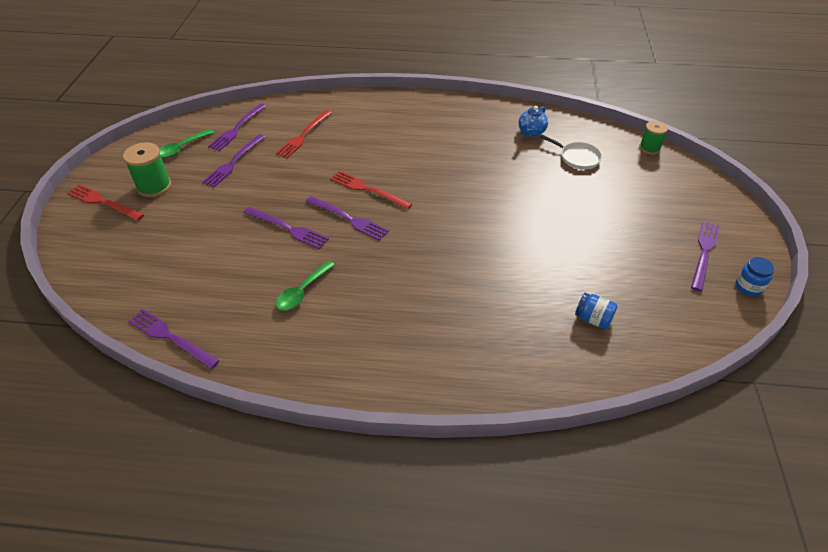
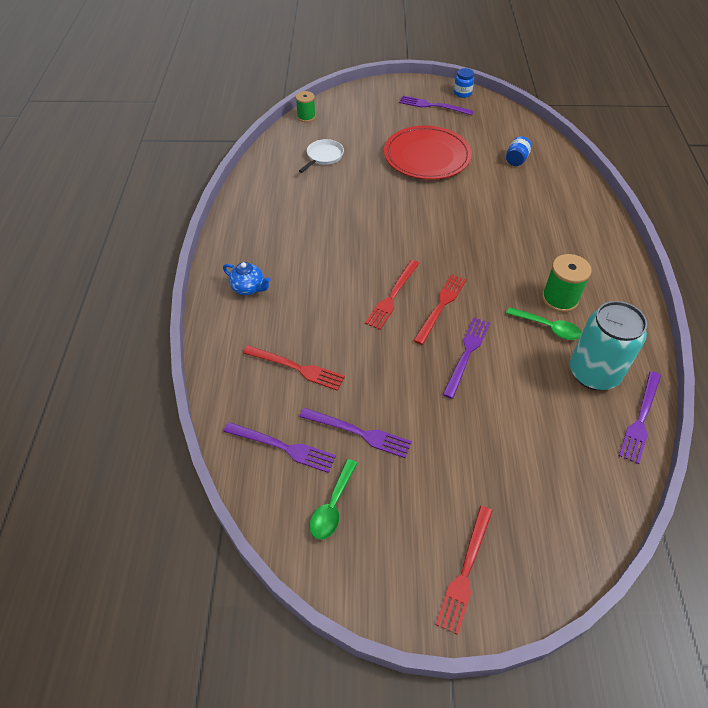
camera: 95 degrees left, 5 degrees up
(154, 186) = (421, 515): green spool -> green spool (560, 299)
(182, 148) = (332, 506): green spoon -> green spoon turned 75 degrees clockwise
(235, 315) = (593, 373): none -> turquoise can
(348, 219) = (441, 306): purple fork -> red fork
(531, 132) = (284, 183): blue teapot -> blue teapot (248, 288)
(589, 235) = (427, 156): none -> red plate

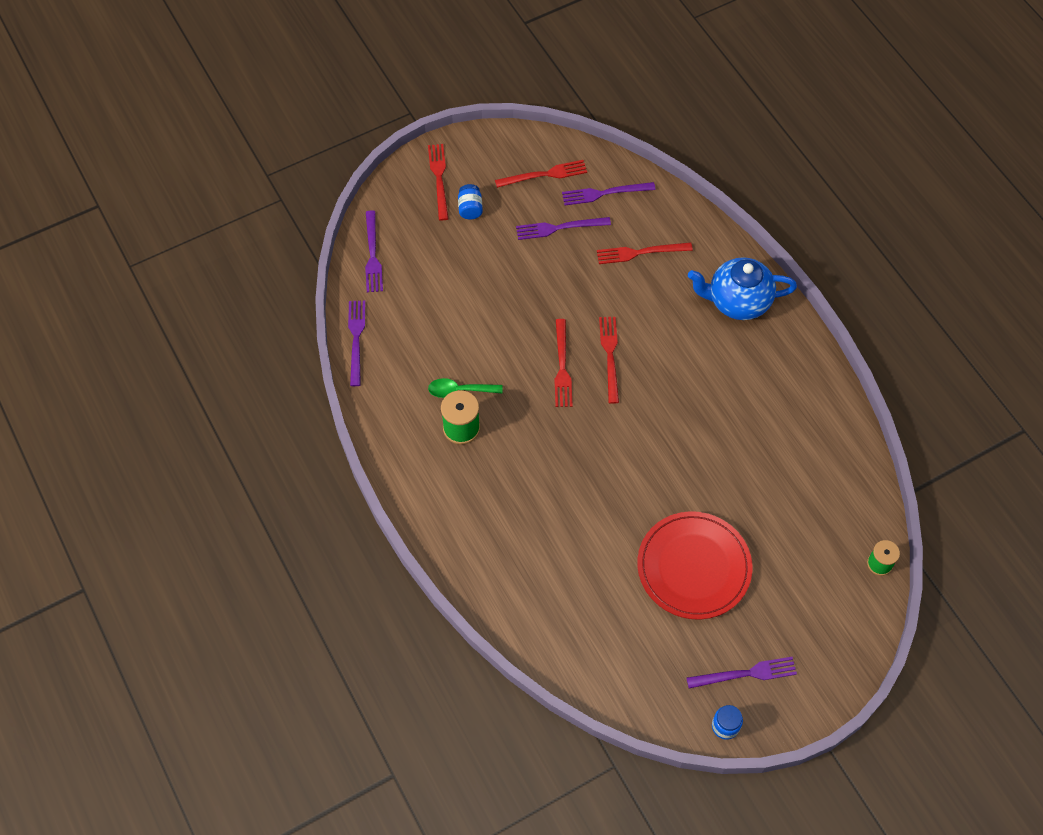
camera: 150 degrees right, 10 degrees up
(248, 288) = (737, 301): blue teapot -> blue teapot, size x1.90
(323, 156) = (805, 504): white pan -> none
(332, 506) = (544, 175): green spoon -> red fork
(467, 354) = (515, 330): purple fork -> purple fork (372, 255)
(516, 160) = (590, 616): blue jar -> blue jar (470, 209)
(593, 373) = (405, 363): turquoise can -> none

